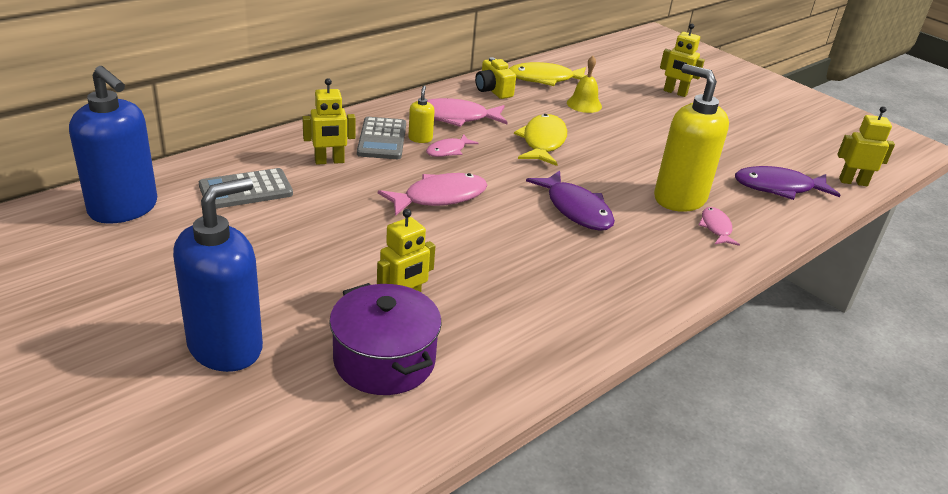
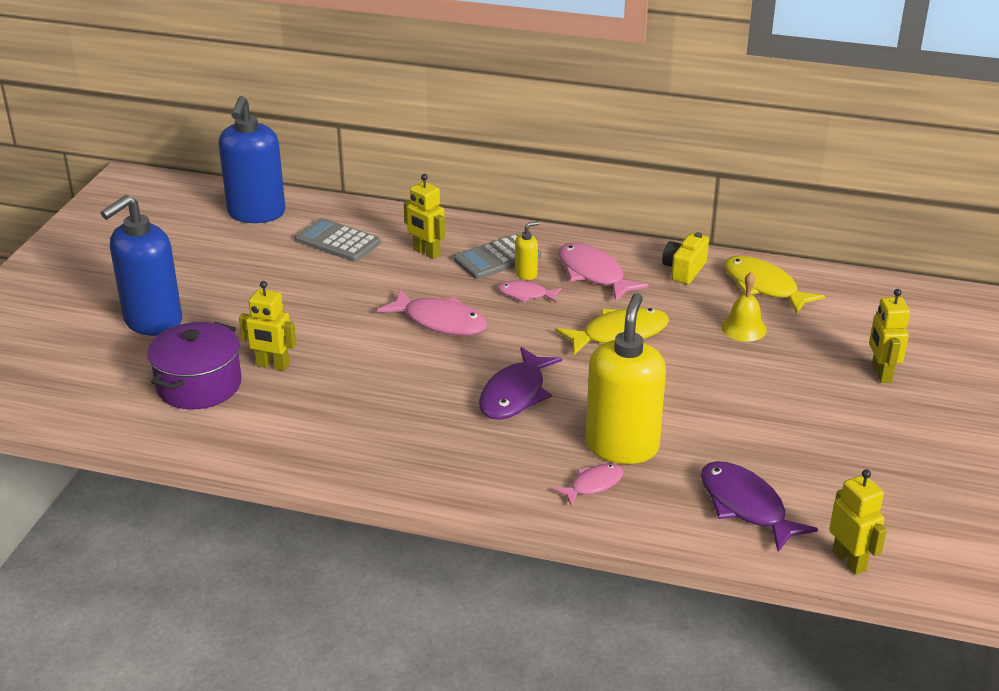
camera: 60 degrees right, 0 degrees up
(226, 347) = (152, 321): blue soap dispenser -> blue soap dispenser turned 120 degrees clockwise

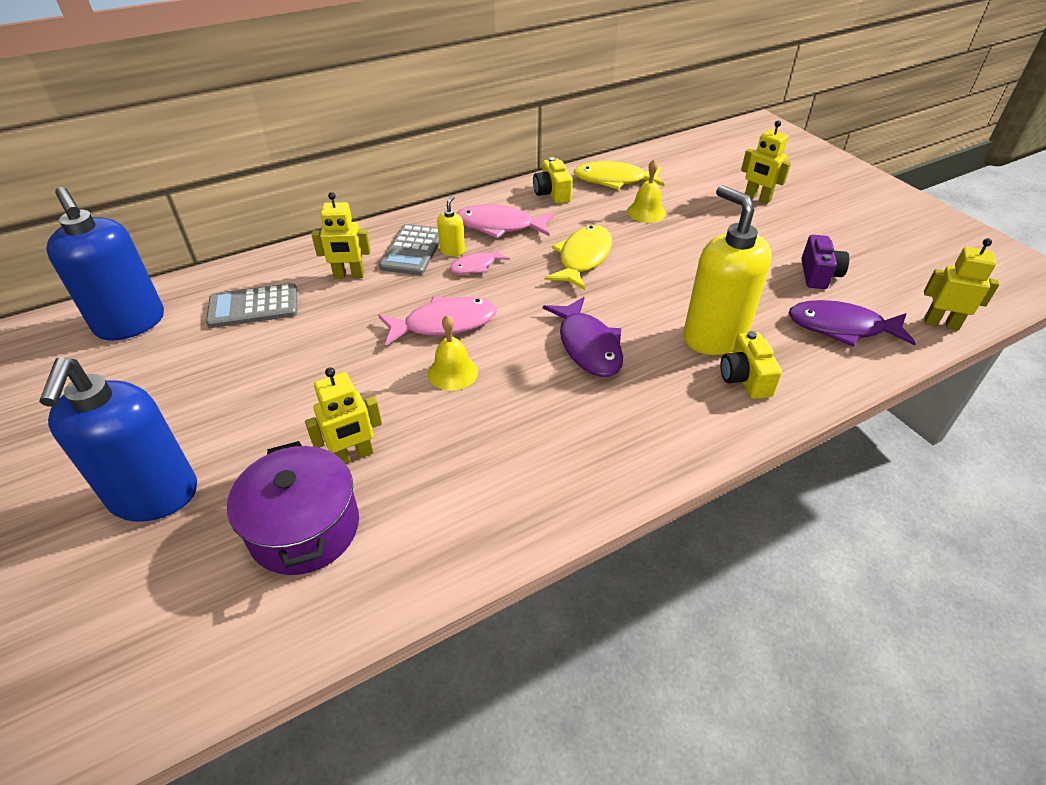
camera: 45 degrees left, 10 degrees up
(398, 355) = (453, 372): none -> yellow bell
(593, 485) = (745, 379): pink fish -> yellow camera
(809, 462) = (818, 275): none -> purple camera

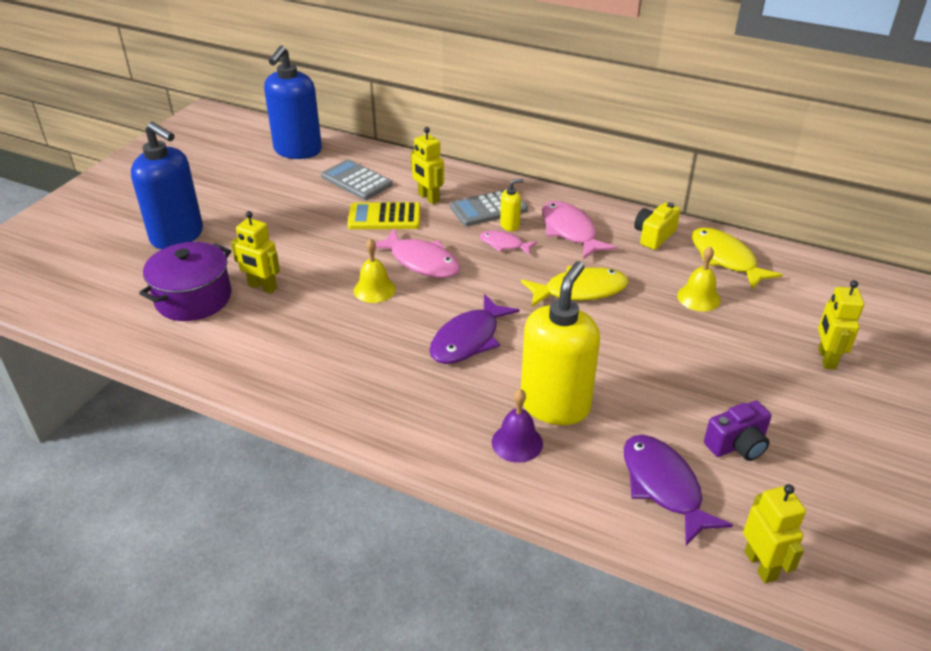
camera: 55 degrees right, 5 degrees down
(154, 496) = (177, 236): blue soap dispenser -> blue soap dispenser turned 105 degrees counterclockwise
(343, 315) = (384, 217): none -> yellow calculator
(745, 379) = (517, 442): yellow camera -> purple bell

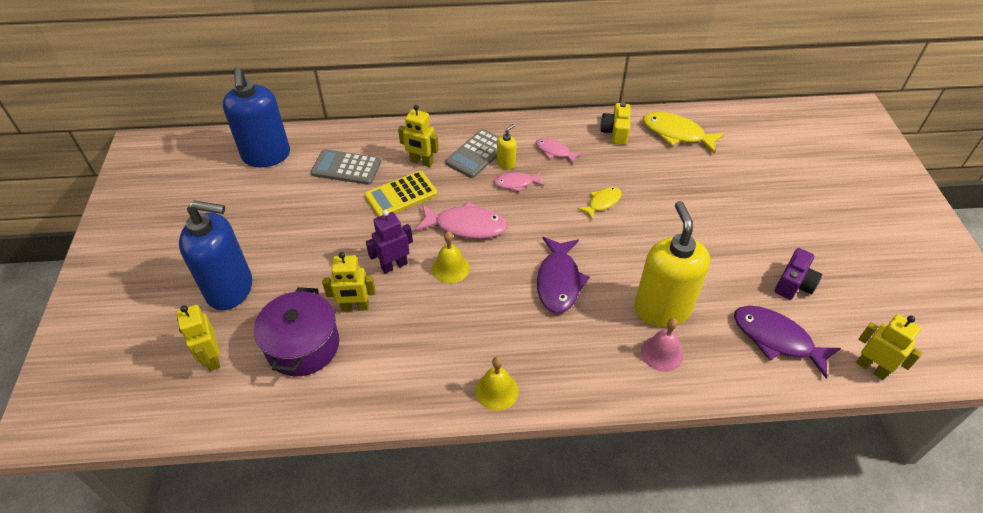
camera: 30 degrees left, 10 degrees up
(326, 268) = (394, 265): none -> purple robot
(517, 442) = (662, 353): purple bell -> pink bell
(570, 231) = (554, 151): pink fish -> pink fish, size x0.58
(580, 291) = (602, 202): yellow fish -> yellow fish, size x0.58
(698, 297) = (684, 174): yellow bell -> yellow bell (496, 391)
(826, 359) = (794, 190): yellow robot -> yellow robot (212, 358)

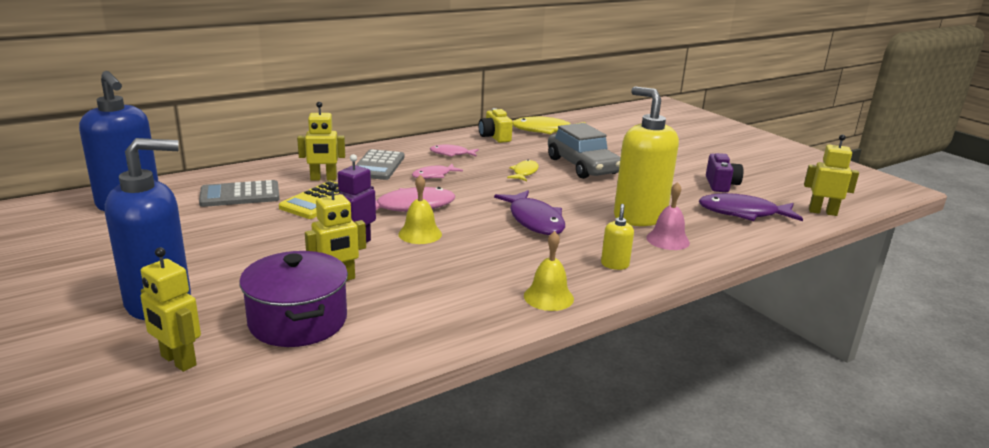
camera: 30 degrees left, 25 degrees down
(506, 163) = (412, 166): yellow soap dispenser -> yellow soap dispenser (614, 265)
(668, 208) = (582, 166): none -> grey car

